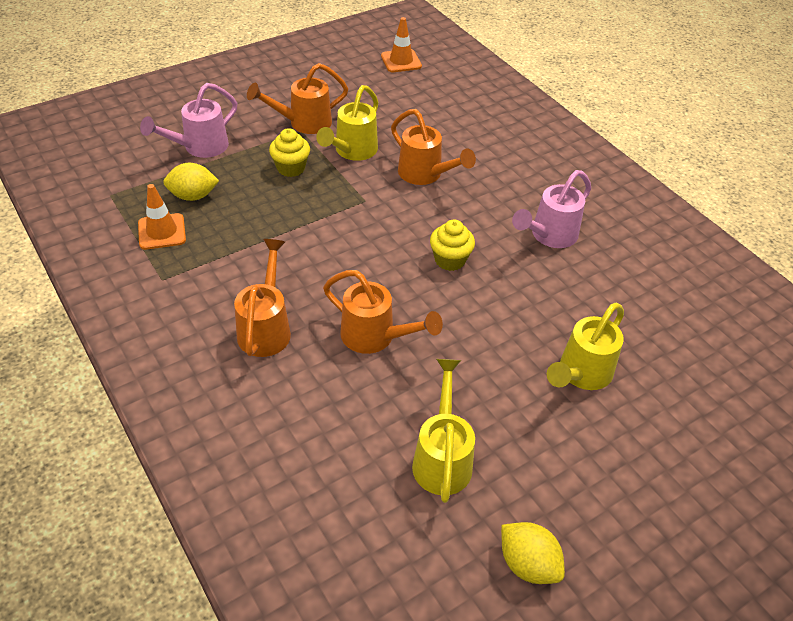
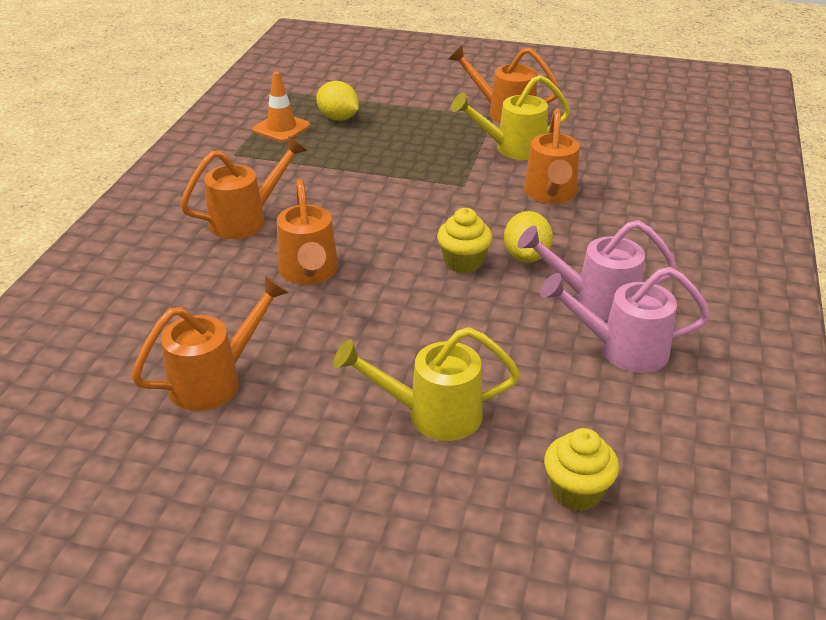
camera: 50 degrees right, 10 degrees down
(199, 147) = (394, 92): pink watering can -> pink watering can (621, 349)
(291, 168) = (440, 135): yellow cupcake -> yellow cupcake (576, 491)
(401, 61) = (676, 108): orange traffic cone -> none
(442, 457) = (216, 380): yellow watering can -> orange watering can
(527, 564) = (145, 496): yellow lemon -> yellow lemon (526, 256)

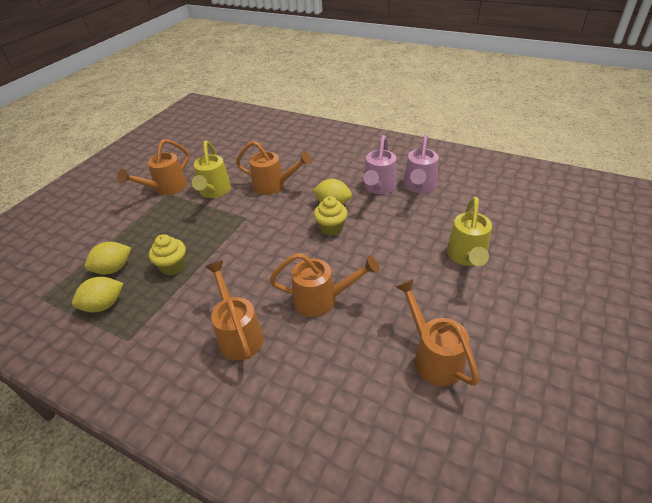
camera: 75 degrees left, 5 degrees up
(281, 128) = (104, 305): orange traffic cone -> yellow lemon
(576, 491) = (518, 217): yellow cupcake -> yellow cupcake (173, 266)

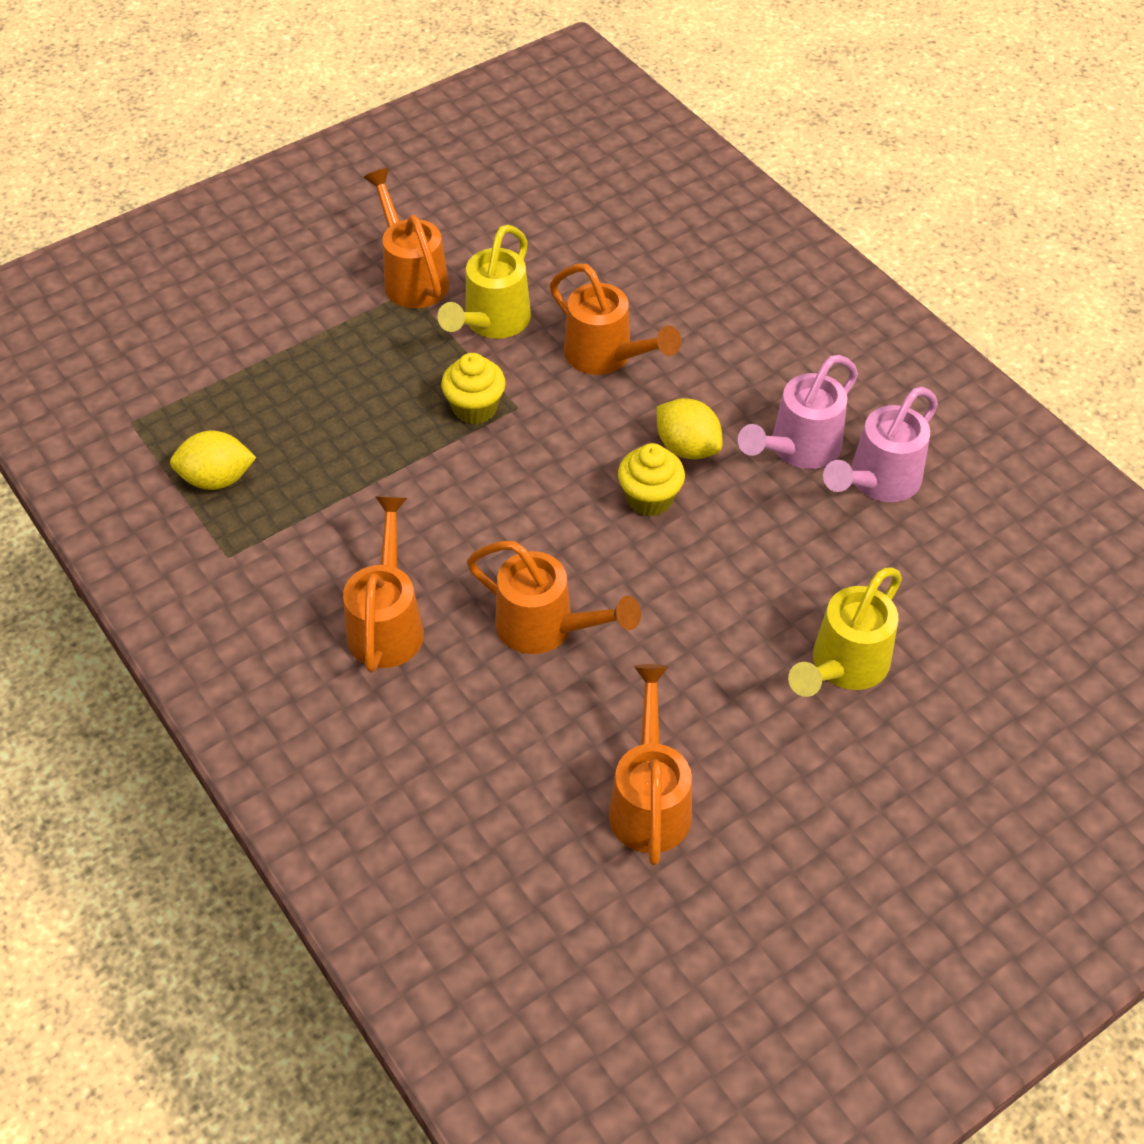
camera: 25 degrees right, 10 degrees up
(113, 269) = (256, 416): yellow lemon -> none
(166, 188) = (412, 277): orange watering can -> orange watering can turned 90 degrees clockwise
(173, 266) = (348, 455): yellow cupcake -> yellow cupcake (475, 408)

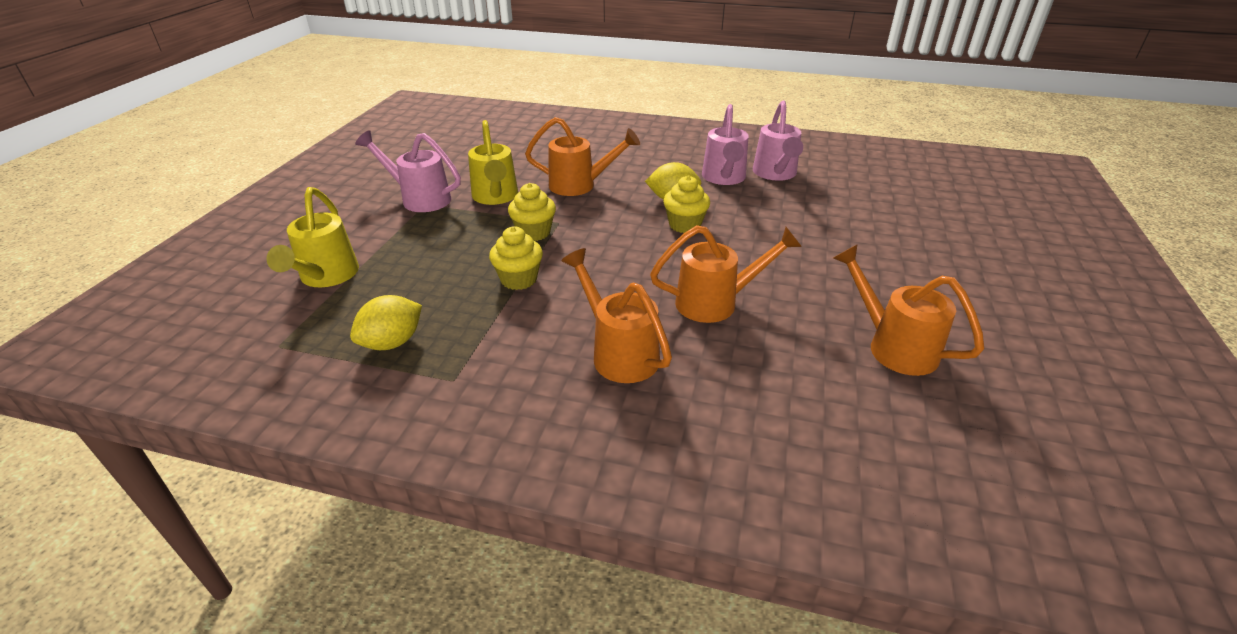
camera: 40 degrees left, 15 degrees down
(393, 469) = (519, 279): none -> yellow cupcake
(412, 277) = (419, 198): orange watering can -> pink watering can
(843, 667) = (875, 240): yellow watering can -> yellow watering can (326, 277)

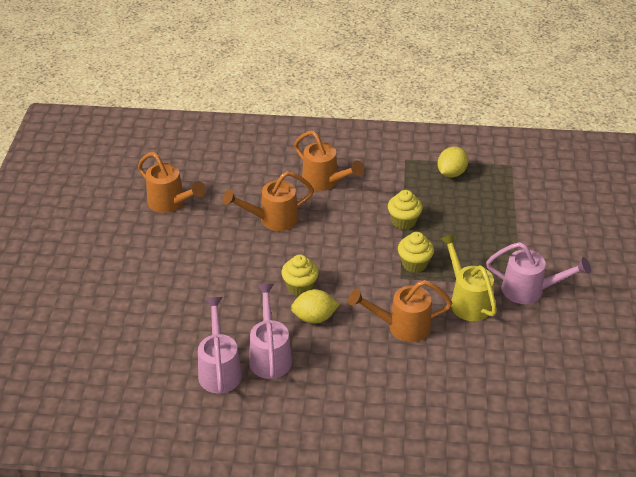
camera: 170 degrees right, 5 degrees up
(326, 277) = (529, 208): yellow watering can -> none

